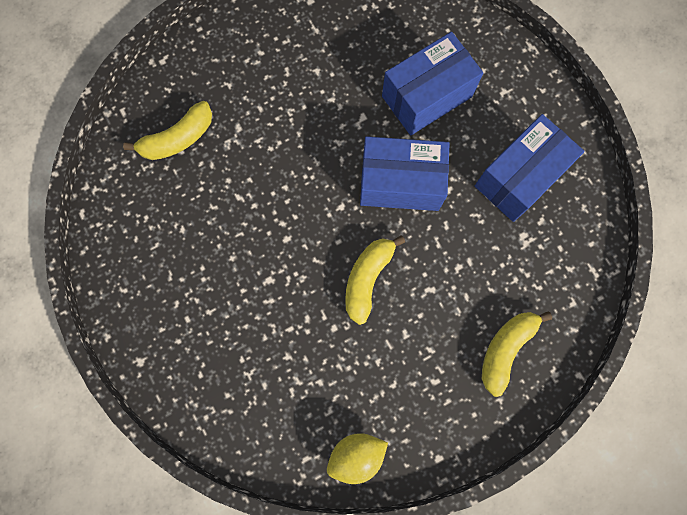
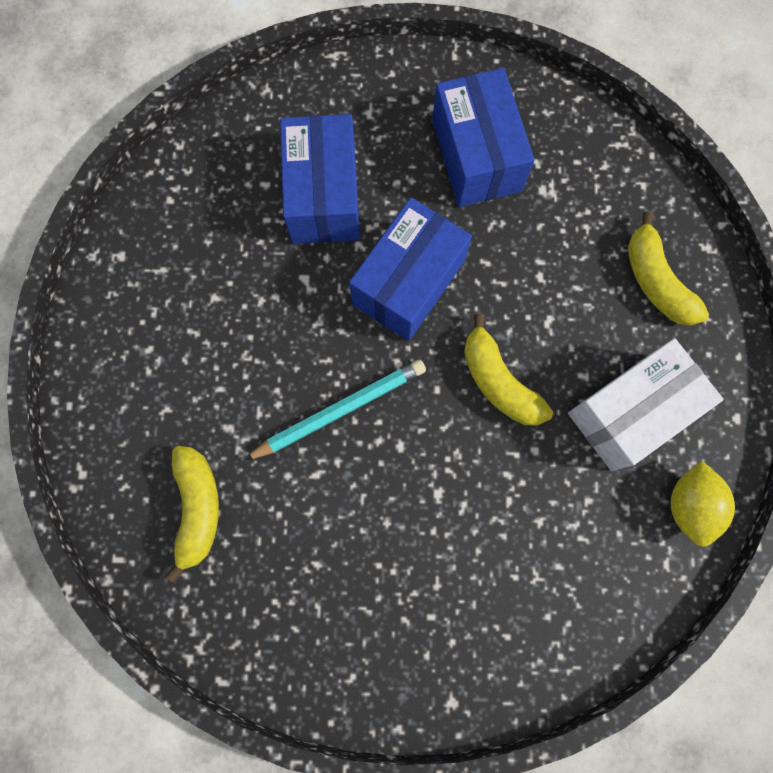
camera: 60 degrees left, 0 degrees up
(288, 188) = (340, 410): none -> turquoise pencil
(398, 379) = (630, 412): none -> white box

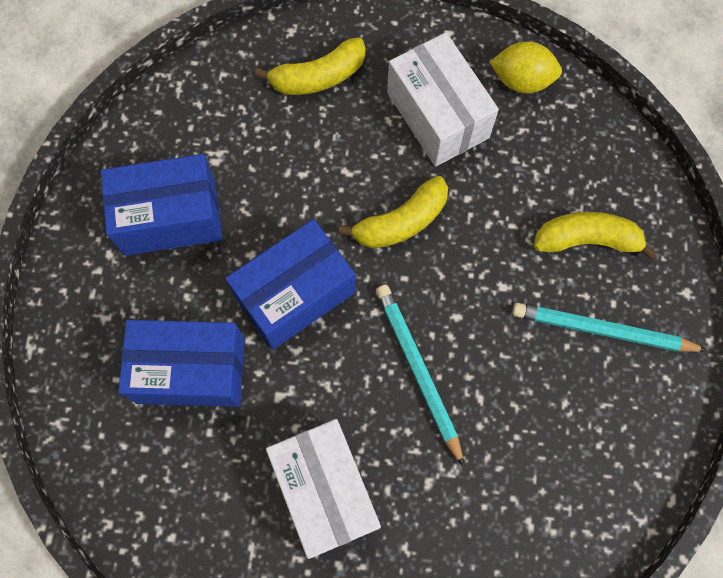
camera: 85 degrees left, 5 degrees down
(197, 508) = (508, 518): yellow banana -> yellow banana (587, 240)
(216, 331) = (325, 491): none -> white box
(399, 604) = (602, 330): none -> turquoise pencil
(409, 282) = (295, 294): blue box -> blue box turned 75 degrees counterclockwise

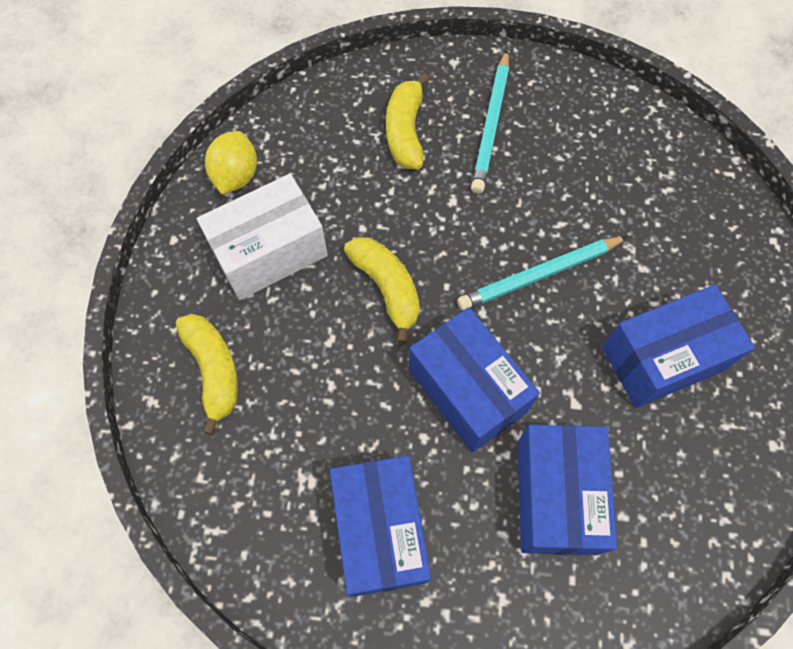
camera: 90 degrees left, 5 degrees down
(325, 491) = (663, 358): white box -> blue box

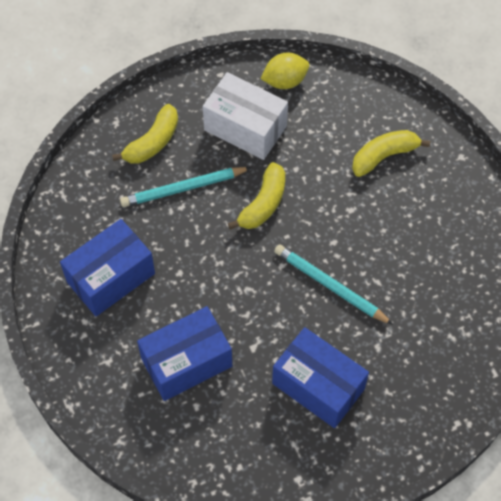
camera: 60 degrees right, 5 degrees down
(467, 390) = (224, 281): blue box -> none
(491, 125) = (425, 204): turquoise pencil -> turquoise pencil (183, 189)

